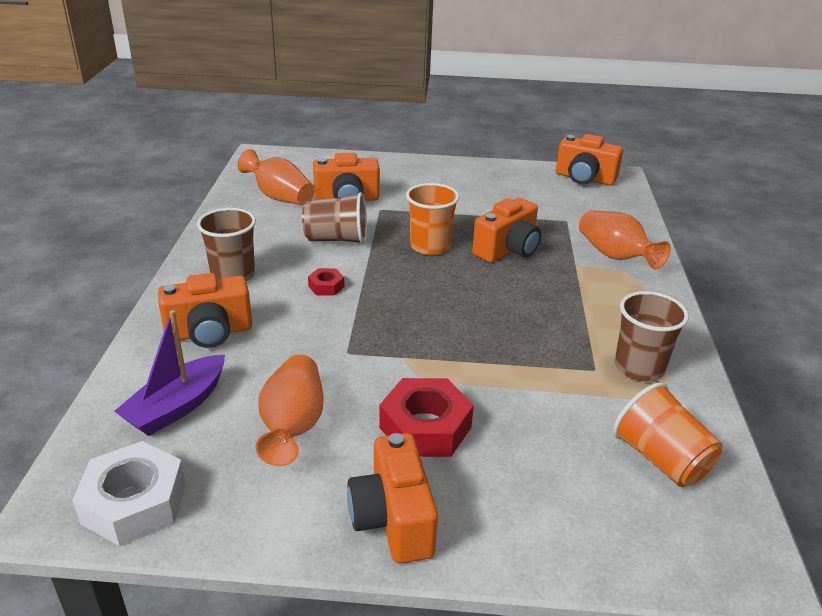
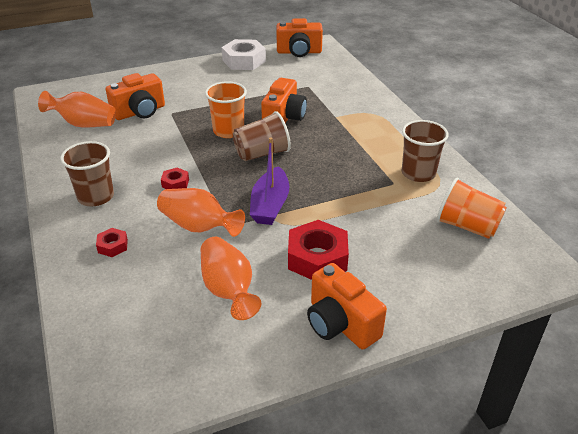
camera: 25 degrees left, 5 degrees up
(134, 503) = (157, 386): white nut -> white nut (244, 61)
(177, 407) = (132, 308): purple boat -> purple boat (270, 205)
(209, 333) = (113, 246): orange camera -> red nut
(336, 239) = (155, 145): brown cup -> brown cup (262, 153)
(615, 256) = (355, 103): orange vase -> orange vase (198, 226)

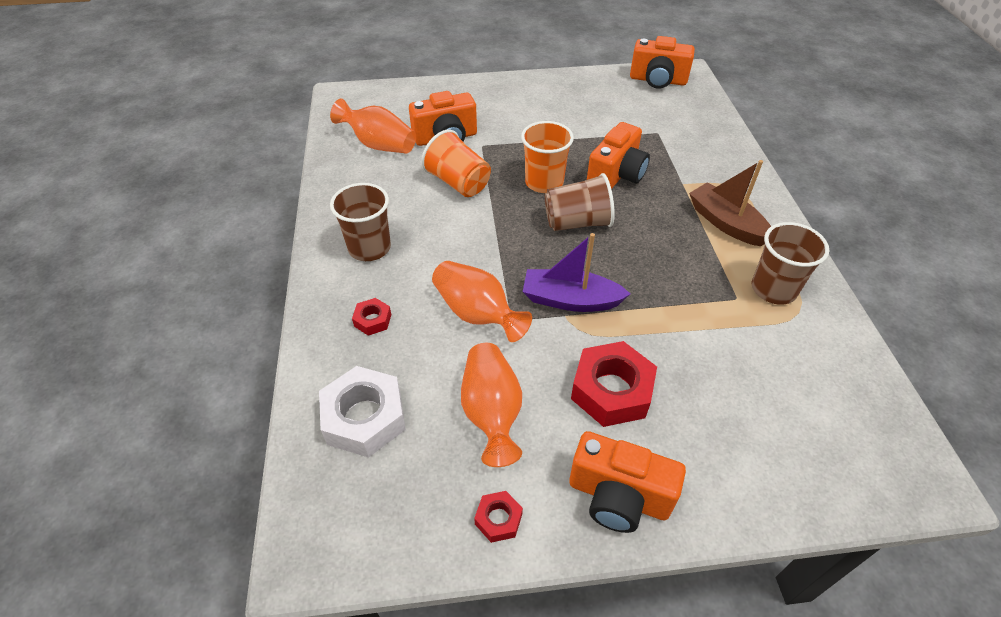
camera: 15 degrees right, 10 degrees up
(175, 183) = (464, 246): red nut -> red nut (498, 519)
(244, 61) = (586, 83): white nut -> white nut (364, 418)
(270, 205) = (570, 300): purple boat -> purple boat turned 75 degrees clockwise
(340, 324) = (618, 496): orange camera -> orange camera turned 45 degrees counterclockwise
(374, 137) = (726, 223): none -> brown boat
(467, 226) = (822, 385): orange cup -> orange cup (458, 183)

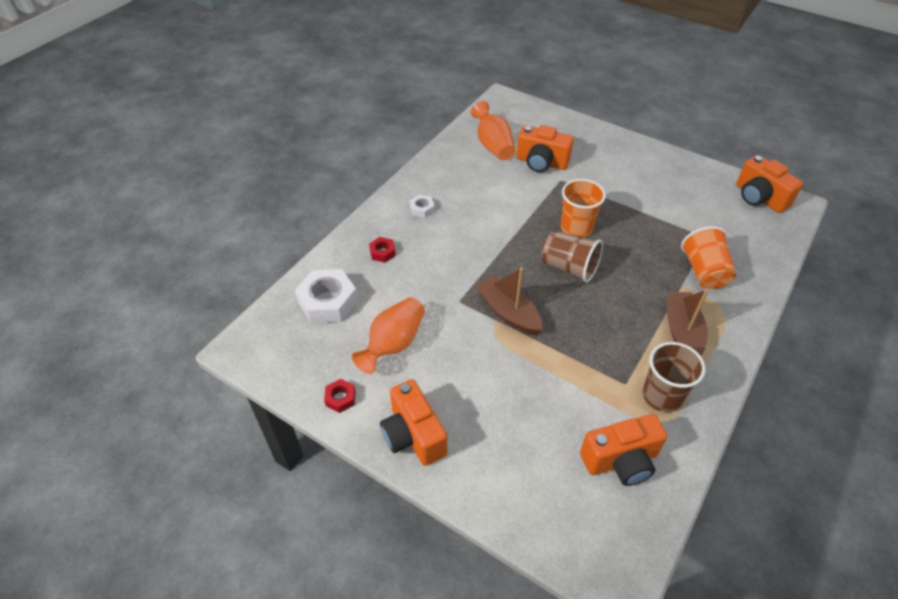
camera: 40 degrees right, 0 degrees up
(369, 248) = (422, 209): brown cup -> white nut
(458, 183) = (517, 197): orange cup -> orange cup (704, 272)
(477, 313) = (443, 285): orange vase -> none
(570, 300) = (508, 312): purple boat -> brown boat
(611, 390) = (474, 380): red nut -> none
(616, 175) = (636, 251): orange camera -> orange camera (621, 461)

